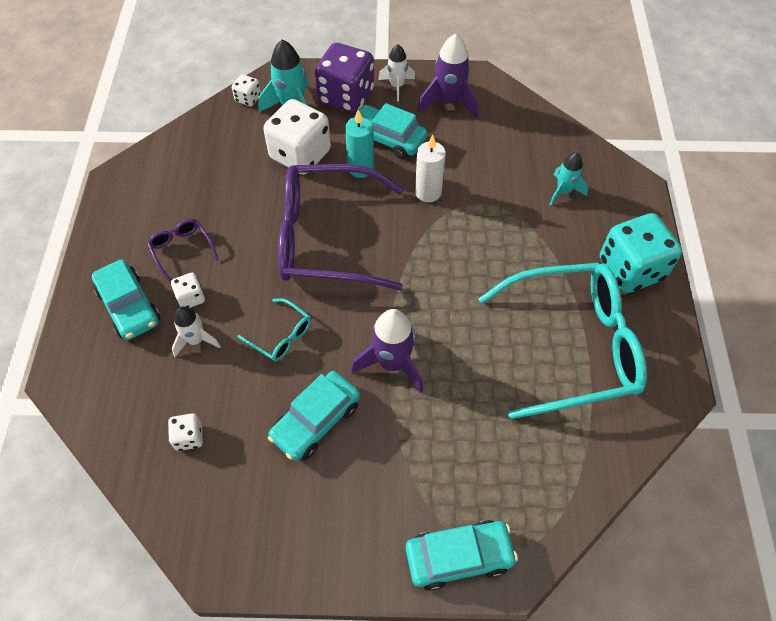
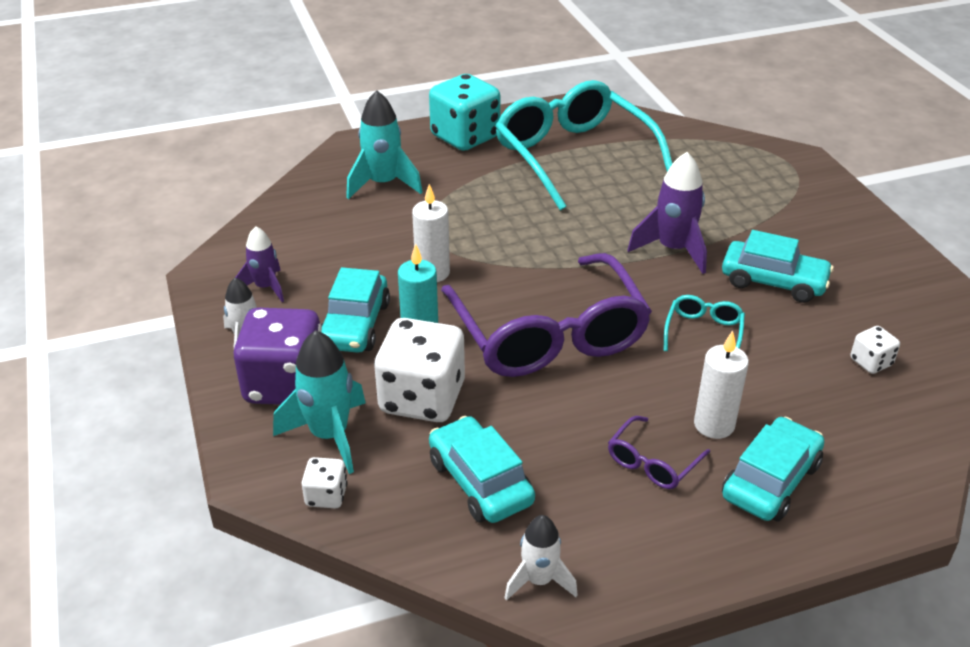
camera: 110 degrees left, 20 degrees down
(191, 297) = (714, 425): white dice -> white candle
(196, 340) = (764, 399): white rocket -> white rocket (539, 580)
(448, 102) = (265, 287): purple rocket -> purple rocket, size x0.63
(459, 557) = (812, 180): turquoise car -> turquoise car (480, 481)
(563, 191) = (383, 184): turquoise rocket -> turquoise rocket, size x1.58

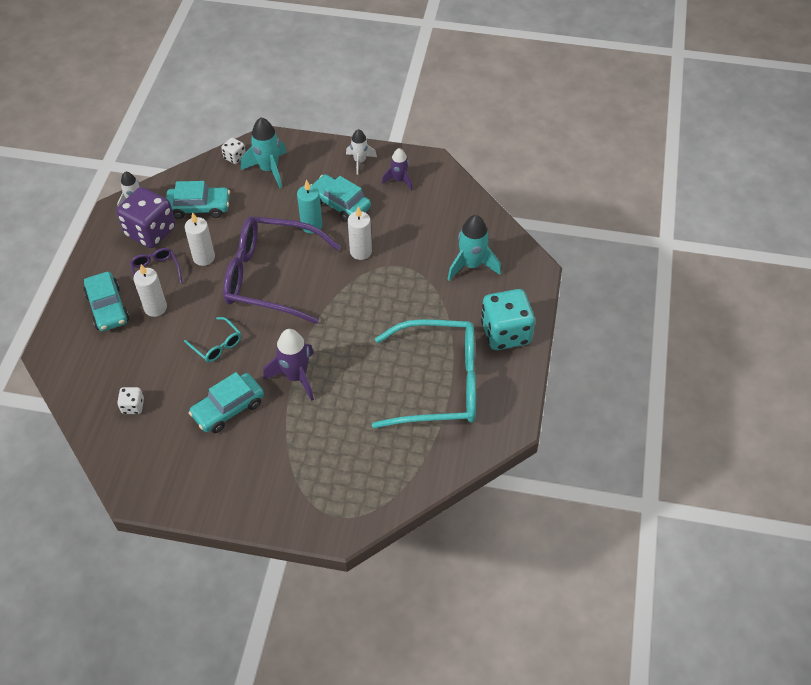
camera: 120 degrees right, 15 degrees up
(285, 385) = (315, 165): purple dice -> purple dice (150, 232)
(422, 398) = (266, 209): white dice -> none
(576, 420) = (204, 257): none -> white candle

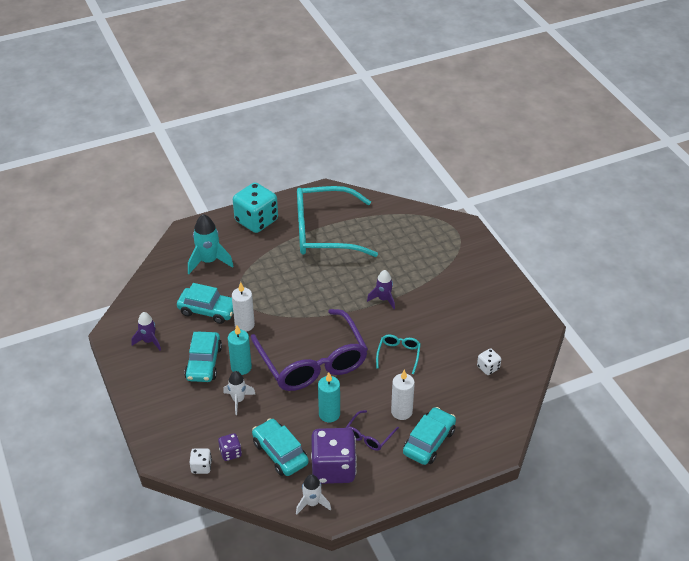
camera: 125 degrees left, 10 degrees down
(204, 257) = (329, 414): white candle -> turquoise candle
(228, 408) = (439, 318): turquoise car -> turquoise car (208, 310)
(230, 179) = (230, 453): none -> purple dice
(269, 169) = (198, 432): turquoise rocket -> none
(296, 376) = (383, 299): purple rocket -> purple rocket, size x0.63
(360, 161) = (144, 377): white rocket -> white rocket (238, 400)
(439, 383) = (324, 232): turquoise glasses -> turquoise glasses turned 60 degrees counterclockwise

